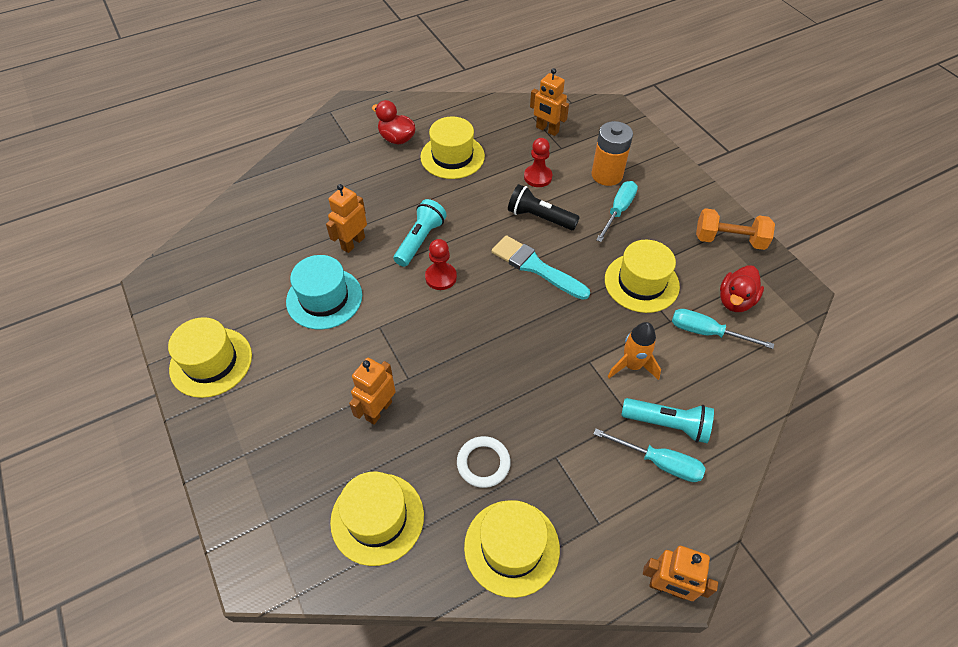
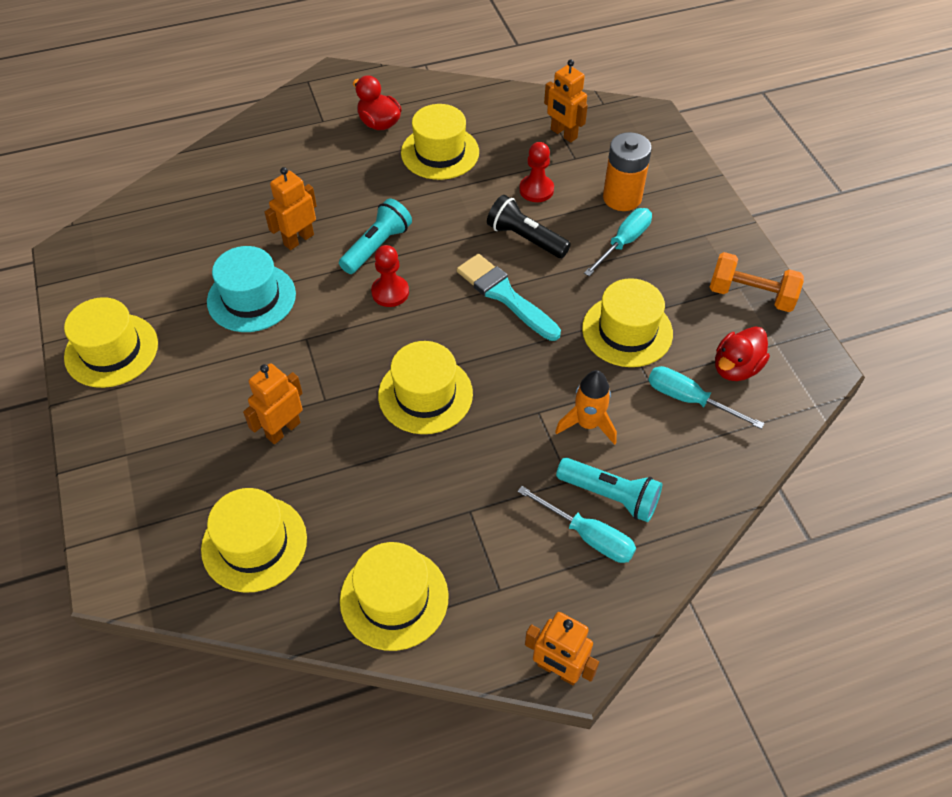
camera: 10 degrees right, 0 degrees up
(483, 463) = (386, 505): white ring -> none
(492, 360) = (425, 394): none -> yellow hat

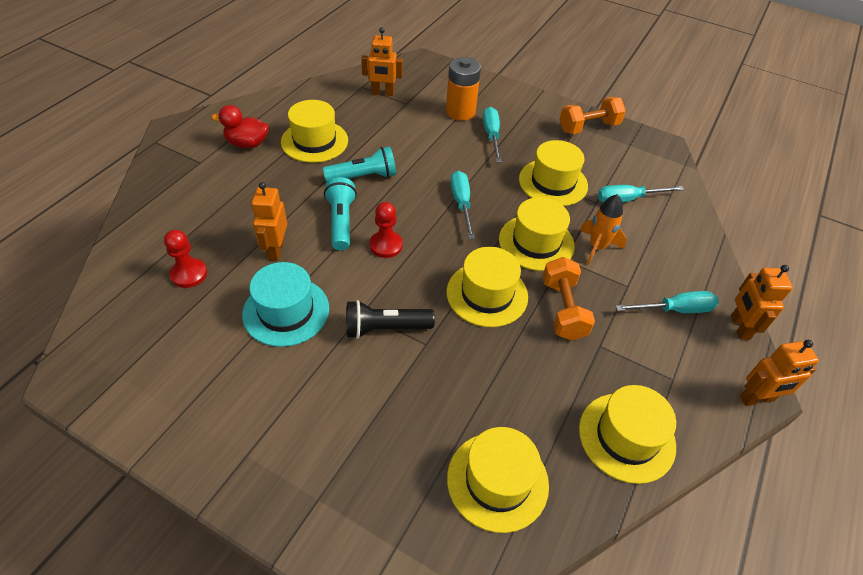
camera: 45 degrees left, 5 degrees down
(111, 350) = (207, 428): yellow hat -> yellow hat (536, 242)
(283, 430) = (421, 385): orange robot -> orange robot (739, 327)
(477, 456) = (563, 309): none -> orange dumbbell
(505, 295) = (461, 204): turquoise brush -> turquoise screwdriver
(525, 238) = (432, 163): black flashlight -> black flashlight (385, 328)
(536, 190) = (405, 132): red pawn -> red pawn (189, 274)
(610, 496) = (657, 279): turquoise flashlight -> turquoise flashlight (363, 177)
(736, 368) = (628, 168): red duck -> none

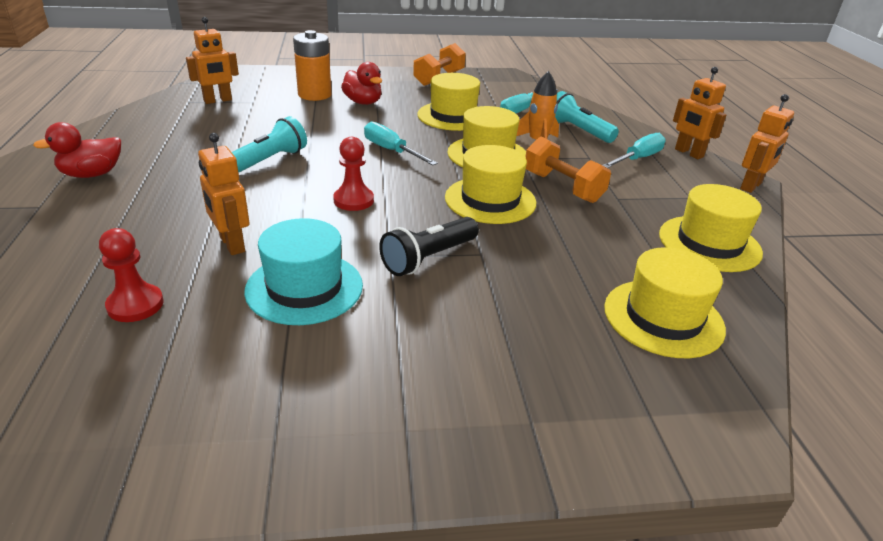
camera: 35 degrees left, 15 degrees down
(314, 141) = (179, 151): yellow hat -> none
(341, 222) = (284, 199): turquoise flashlight -> turquoise flashlight (578, 130)
(491, 135) = (363, 102): turquoise screwdriver -> red duck

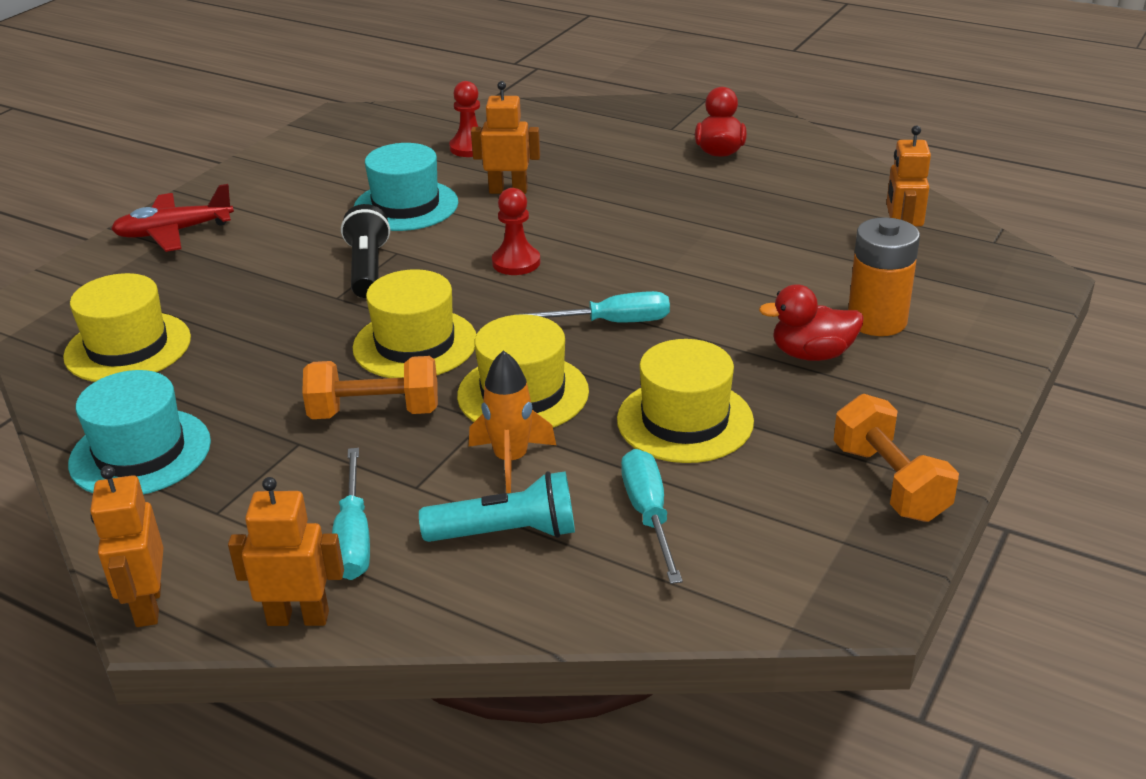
camera: 130 degrees right, 0 degrees up
(269, 161) = (663, 238): turquoise flashlight -> none
(501, 426) = (174, 232): none -> red plane
(709, 243) = (140, 453): yellow hat -> turquoise hat

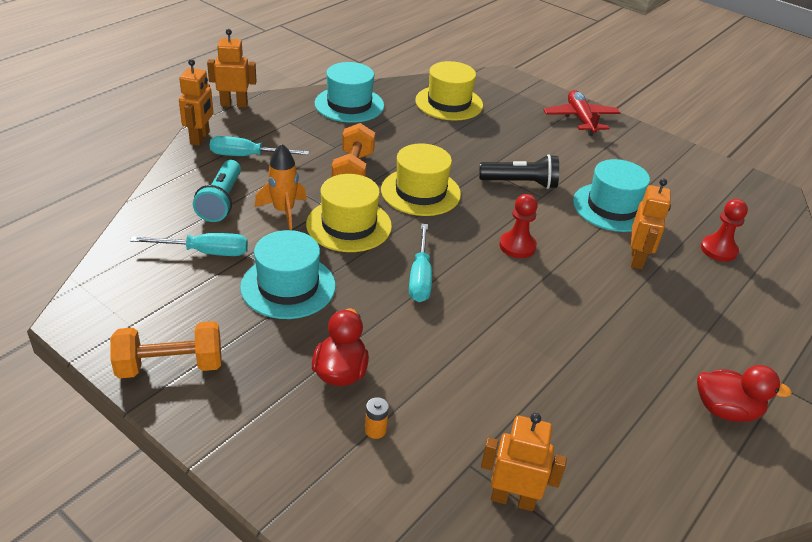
camera: 95 degrees right, 5 degrees up
(685, 420) = (288, 286): yellow hat -> turquoise hat
(877, 321) = (375, 430): orange battery -> orange battery, size x0.41

